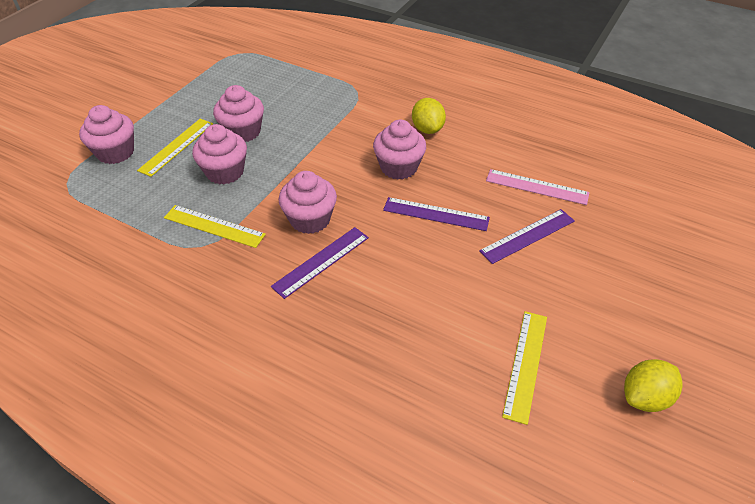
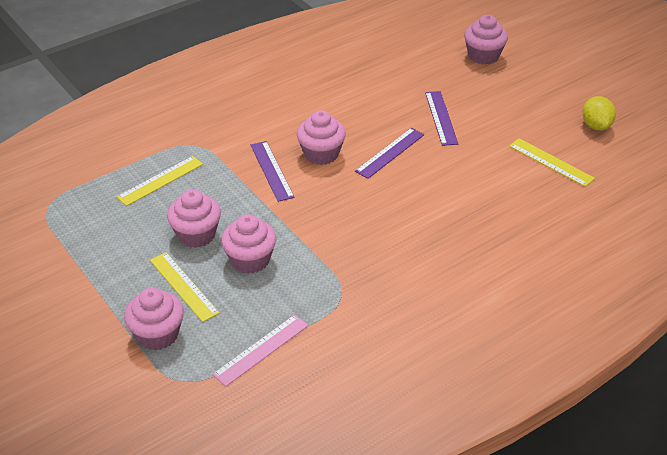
camera: 65 degrees left, 5 degrees down
(214, 226) = (321, 282): yellow ruler -> yellow ruler (160, 180)
(310, 219) = (351, 222): pink cupcake -> pink cupcake (483, 56)
(321, 261) = (404, 228): purple ruler -> purple ruler (272, 170)
(427, 129) = (283, 122): yellow lemon -> none
(537, 187) = (394, 94): pink ruler -> pink ruler (261, 349)

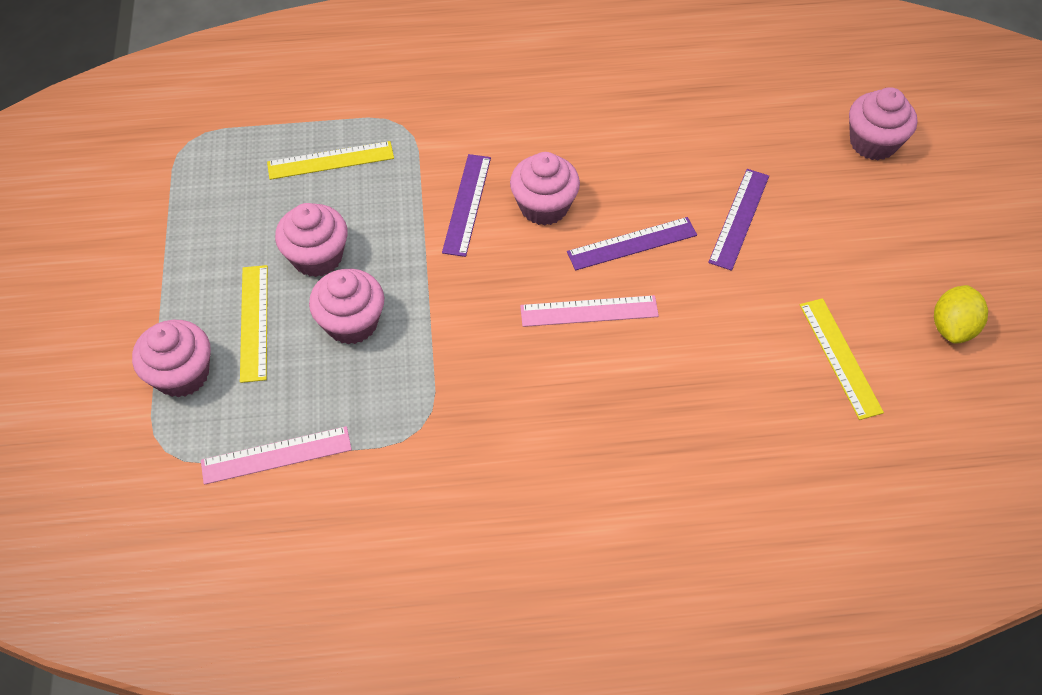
camera: 30 degrees right, 15 degrees up
(393, 195) = (589, 311): none -> pink ruler

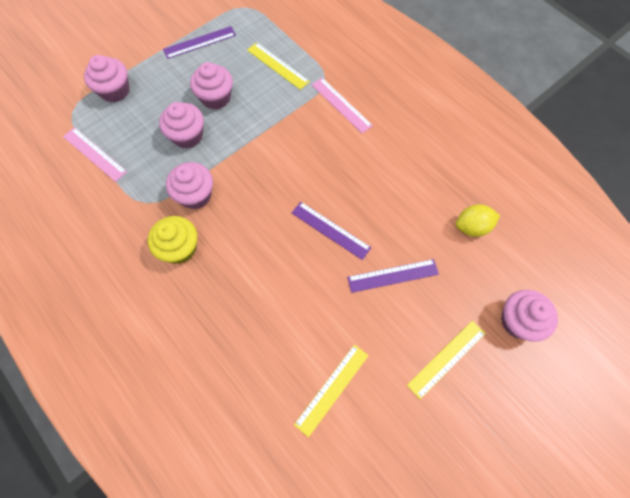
camera: 55 degrees right, 10 degrees up
(254, 322) = (161, 98): yellow ruler -> yellow ruler (446, 358)
(467, 204) = (296, 138): purple ruler -> purple ruler (199, 42)
(528, 422) = (180, 248): none -> yellow cupcake
(544, 206) = (322, 173): pink cupcake -> pink cupcake (195, 195)
(589, 311) = (269, 235): pink ruler -> pink ruler (341, 105)
(952, 327) = (405, 449): yellow lemon -> yellow lemon (472, 227)

